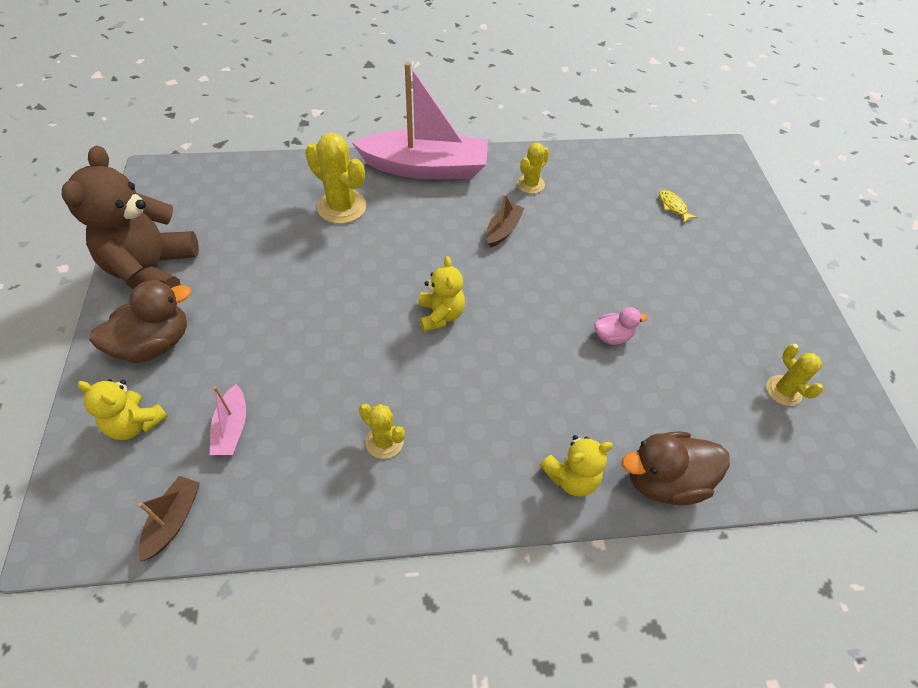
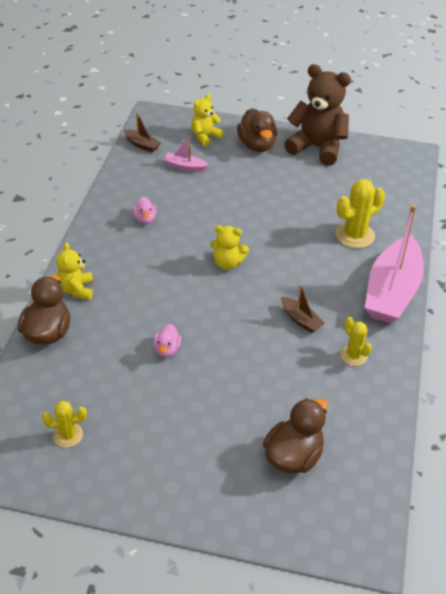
camera: 110 degrees right, 10 degrees down
(384, 441) = (145, 219): yellow cactus -> pink duck
(673, 206) = (293, 456): yellow fish -> brown duck

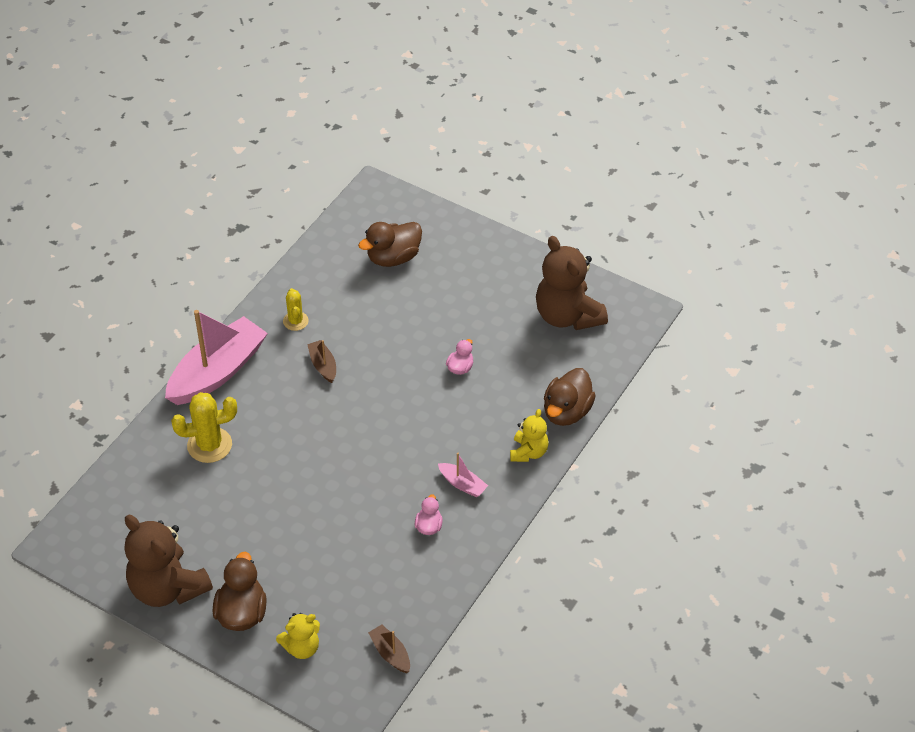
camera: 160 degrees left, 5 degrees up
(68, 435) = (567, 316): yellow cactus -> brown teddy bear
(185, 167) = (350, 598): pink boat -> pink boat (462, 484)
(228, 263) = (363, 445): yellow teddy bear -> none

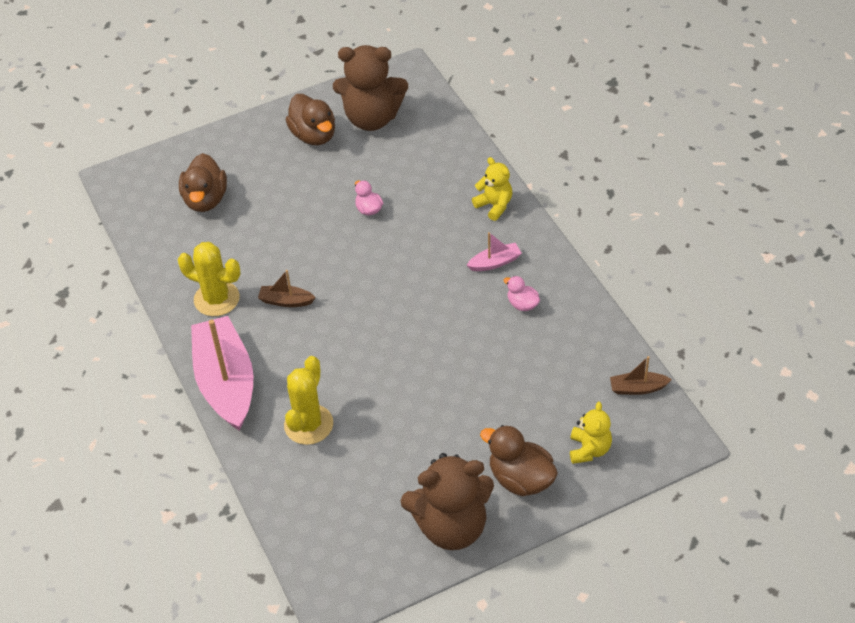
camera: 55 degrees left, 0 degrees up
(295, 321) = (216, 299): yellow cactus -> yellow cactus, size x1.67
(567, 412) = (472, 163): brown duck -> brown duck (314, 135)

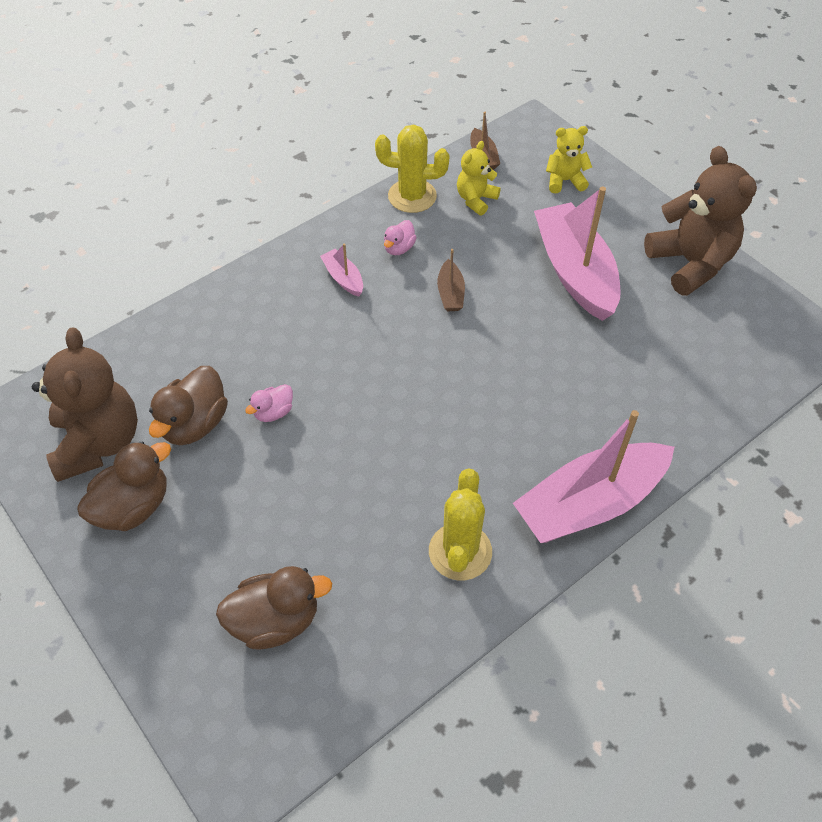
camera: 105 degrees left, 5 degrees up
(286, 301) = (445, 469): brown boat -> brown boat (450, 293)
(308, 424) = (619, 403): yellow cactus -> yellow cactus (412, 196)
(463, 428) = (575, 272): none -> pink boat
(494, 205) = (254, 291): yellow teddy bear -> yellow teddy bear (476, 200)
(520, 479) = (616, 222): brown duck -> brown duck (194, 424)

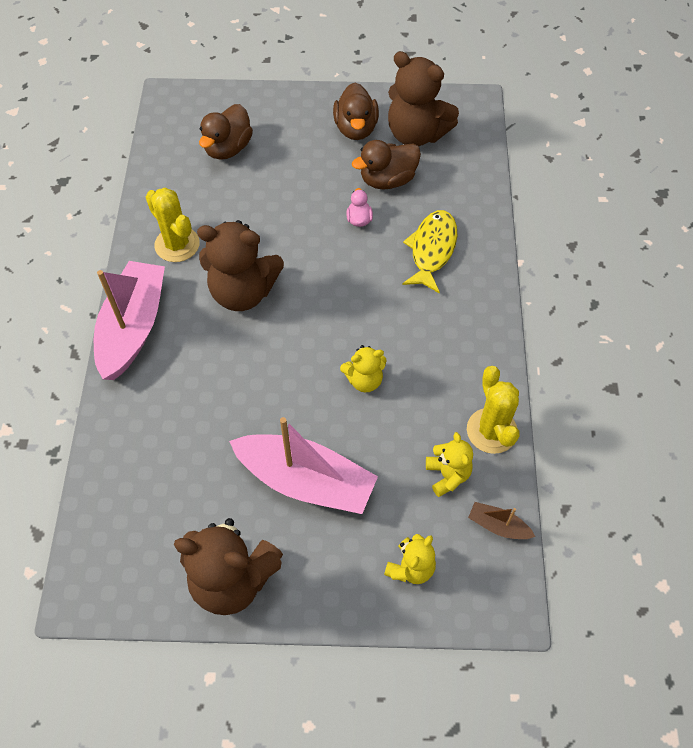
camera: 130 degrees right, 5 degrees up
(194, 424) = (387, 180): brown duck -> brown duck turned 90 degrees counterclockwise
(261, 332) = (432, 250): none -> yellow fish
(343, 278) = (440, 325): pink boat -> none
(399, 248) = (440, 380): pink duck -> none
(412, 196) = (491, 431): yellow cactus -> yellow cactus turned 60 degrees counterclockwise
(450, 293) = (364, 380): brown boat -> yellow teddy bear
(456, 444) = (243, 292): none -> brown teddy bear

